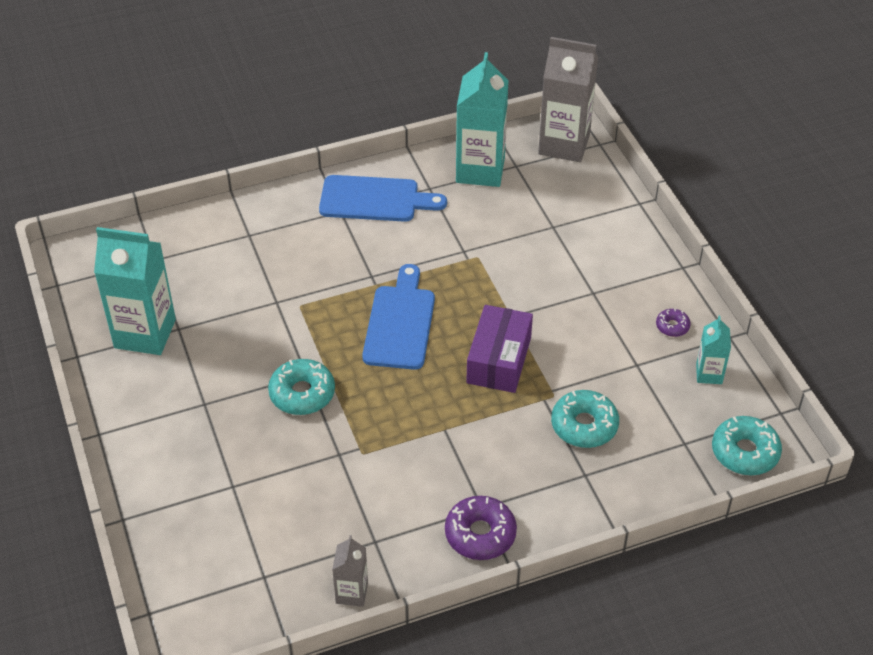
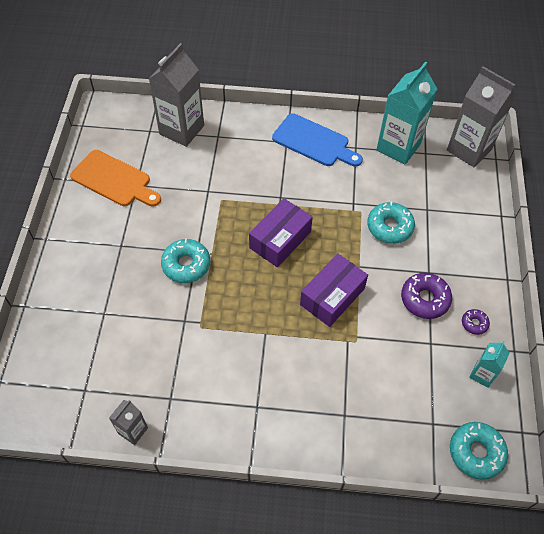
camera: 25 degrees right, 10 degrees up
(145, 334) = (114, 180): turquoise carton -> orange cutting board
(197, 244) = (182, 130): none -> grey carton
(400, 323) = (280, 240): blue cutting board -> purple box
(480, 534) = (244, 427): purple donut -> purple donut (424, 299)
(584, 425) = (365, 375): turquoise donut -> turquoise donut (389, 227)

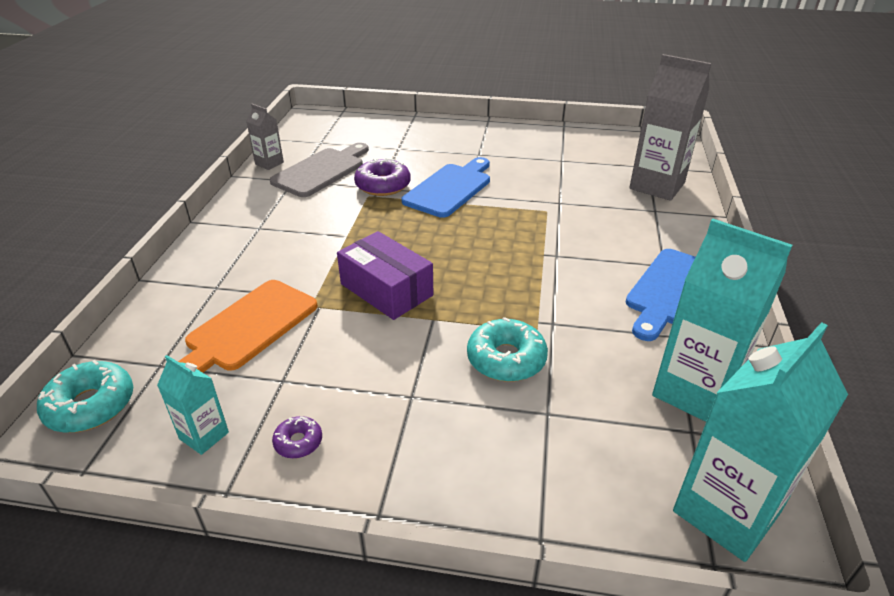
camera: 95 degrees right, 20 degrees down
(114, 180) = (566, 148): orange cutting board -> orange cutting board (247, 328)
(151, 375) = (321, 171): none -> grey cutting board
(186, 265) = (450, 188): turquoise donut -> blue cutting board
(280, 240) = (483, 252): purple box -> none
(424, 299) = (361, 384): purple donut -> purple donut (383, 185)
(469, 149) = (726, 512): grey carton -> turquoise carton

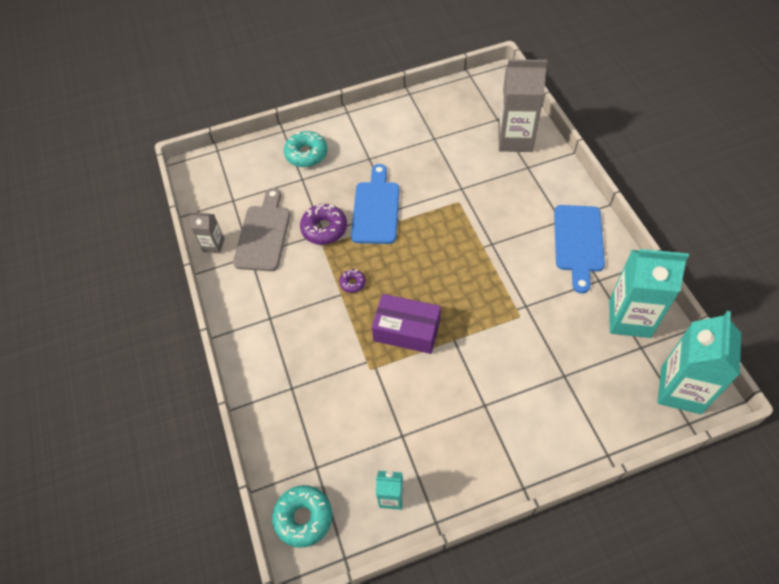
camera: 25 degrees left, 20 degrees up
(247, 328) = (345, 409): orange cutting board -> none
(298, 442) = (447, 470): purple donut -> purple donut (352, 283)
(506, 359) = (518, 349): turquoise donut -> turquoise donut (306, 154)

